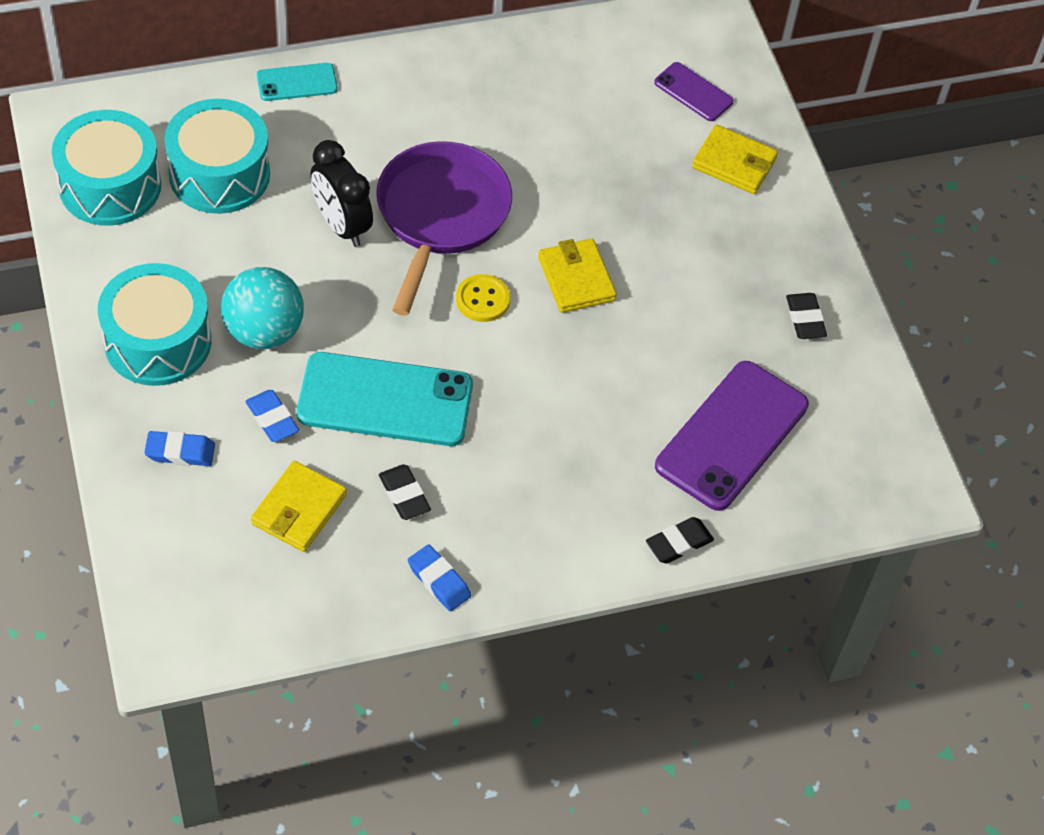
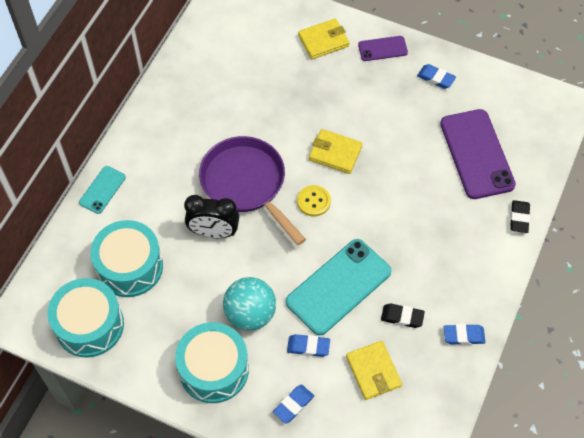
camera: 45 degrees left, 5 degrees up
(693, 92) = (267, 26): purple phone -> purple phone (382, 49)
(805, 319) = (436, 78): black eraser -> blue eraser

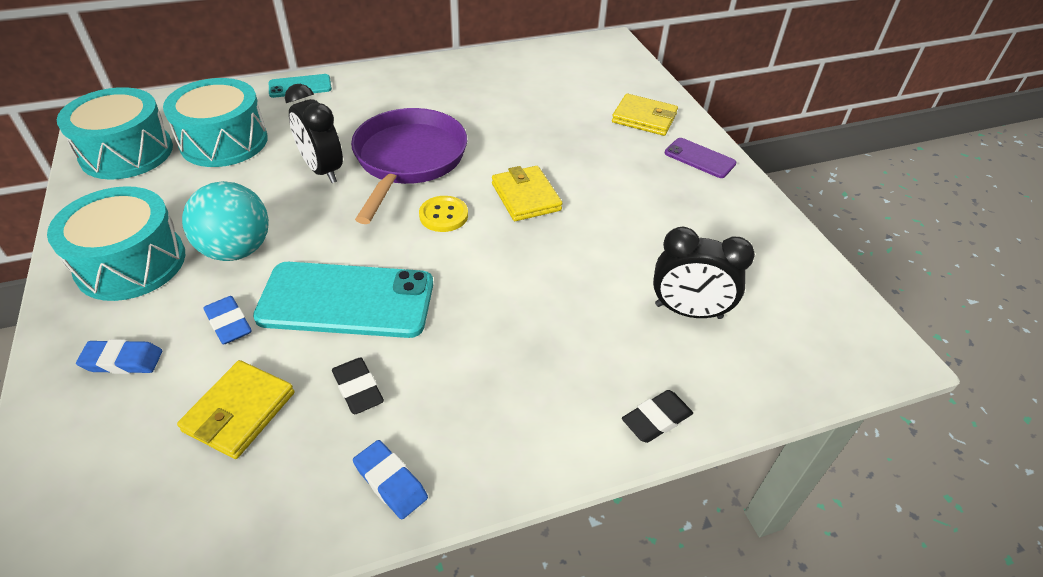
camera: 45 degrees right, 15 degrees down
(436, 78) = (729, 215): blue eraser -> none
(477, 154) = (688, 311): purple phone -> black clock

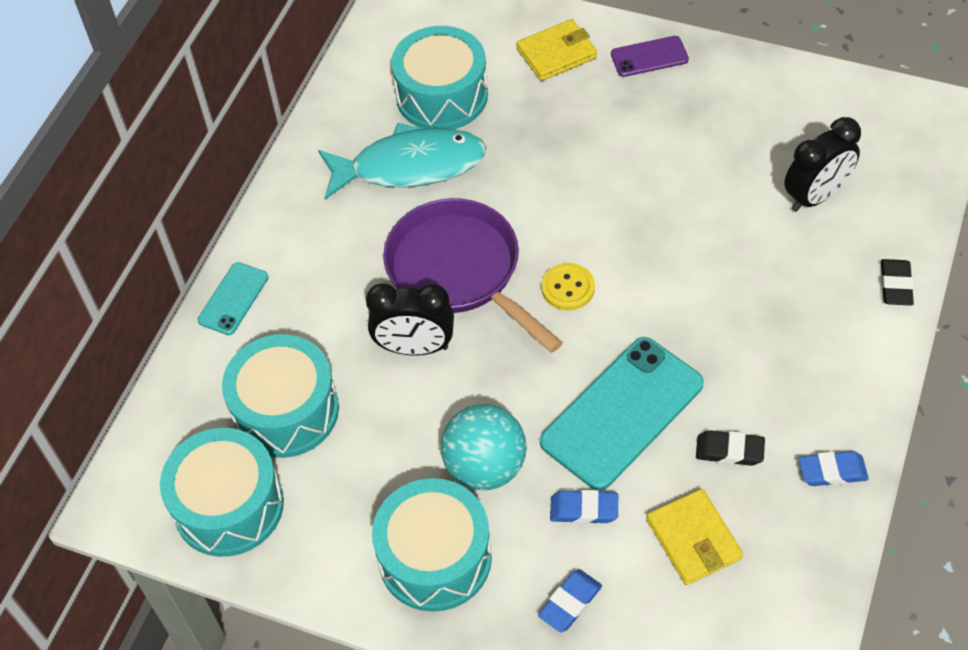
camera: 45 degrees left, 10 degrees up
(475, 103) = (410, 166): none -> turquoise fish
(526, 197) = (593, 214): yellow wallet -> none
(547, 90) = (442, 96): none -> turquoise drum

